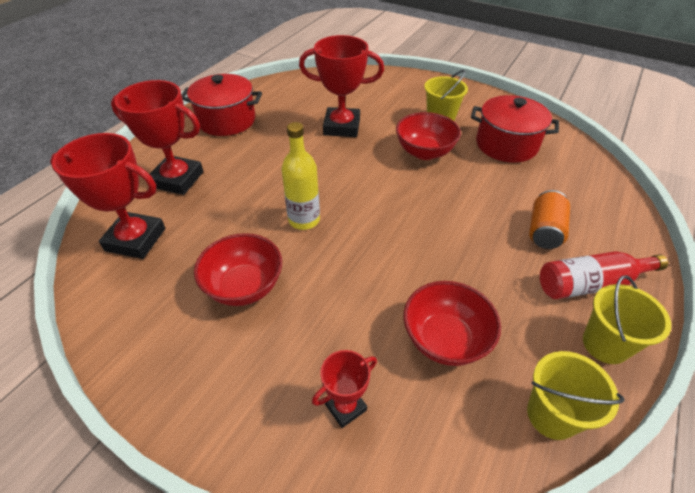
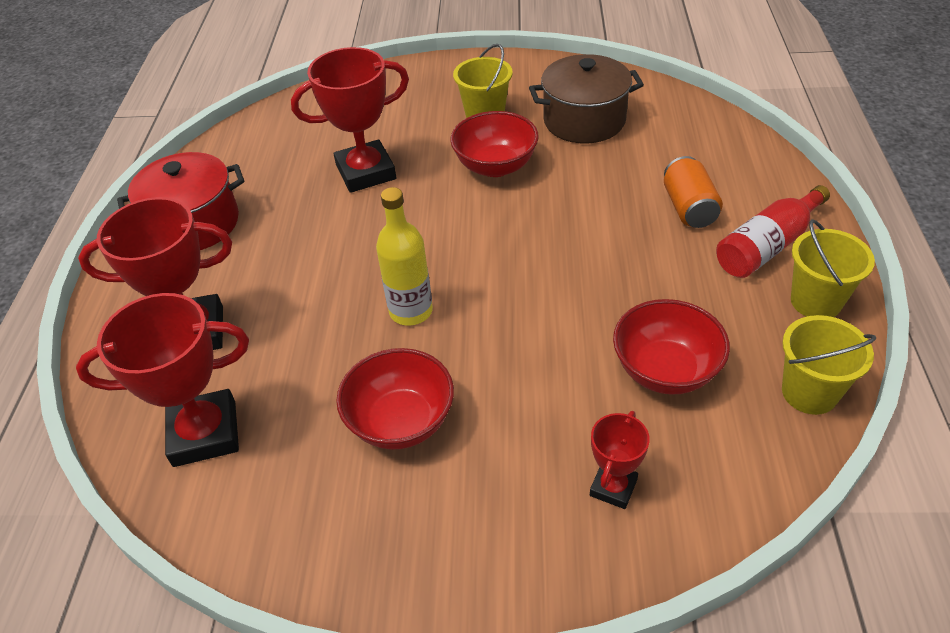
camera: 25 degrees left, 0 degrees up
(506, 145) = (584, 120): red pot -> brown pot

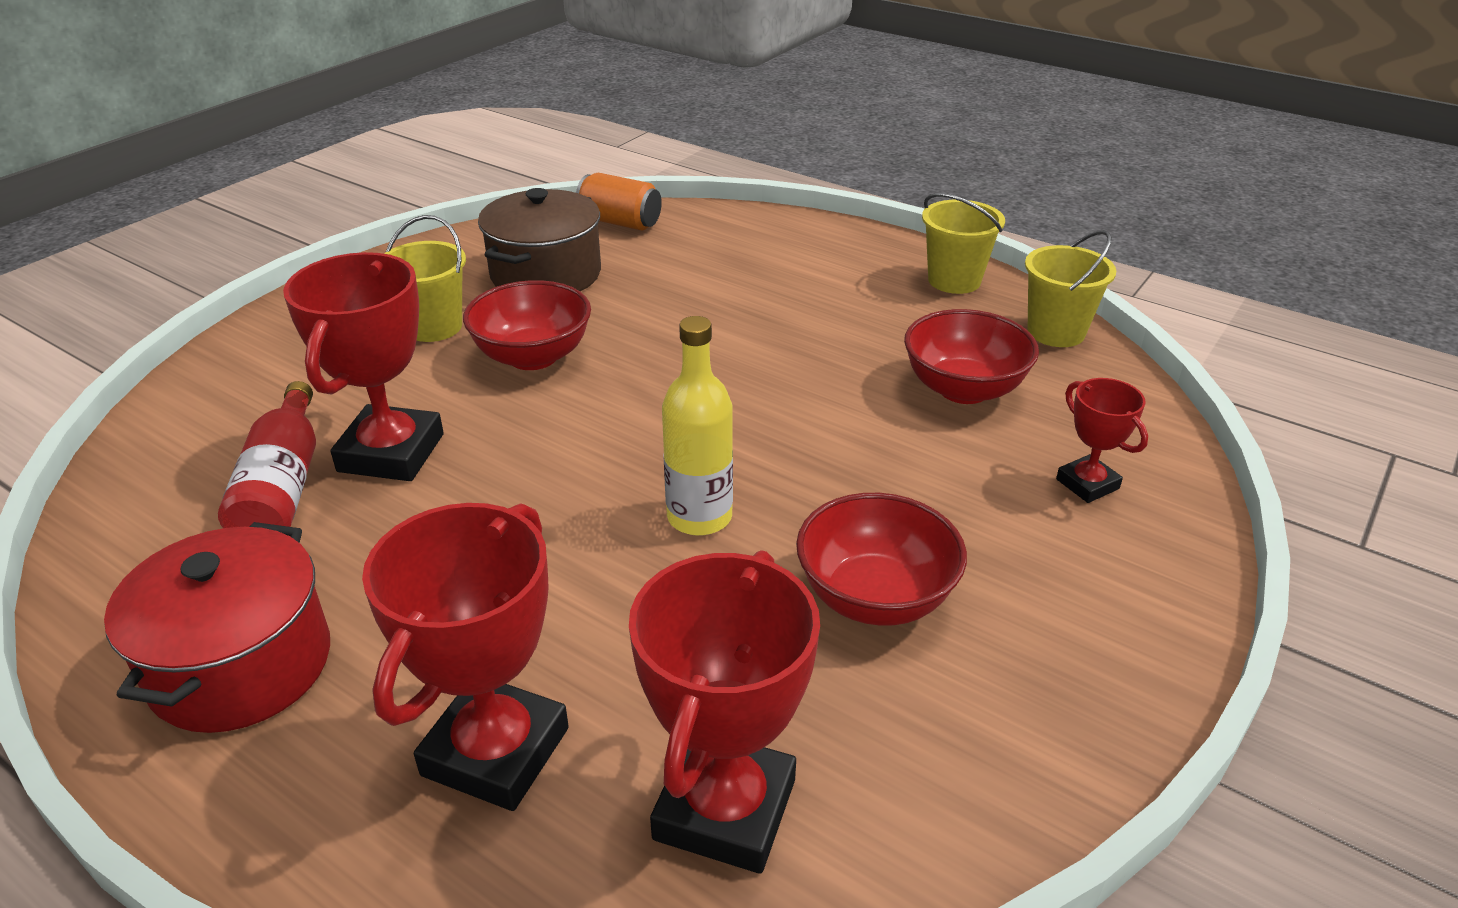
camera: 60 degrees left, 10 degrees down
(689, 208) = (762, 281): orange can -> orange can (620, 222)
(767, 246) = (861, 269): red bottle -> red bottle (283, 486)

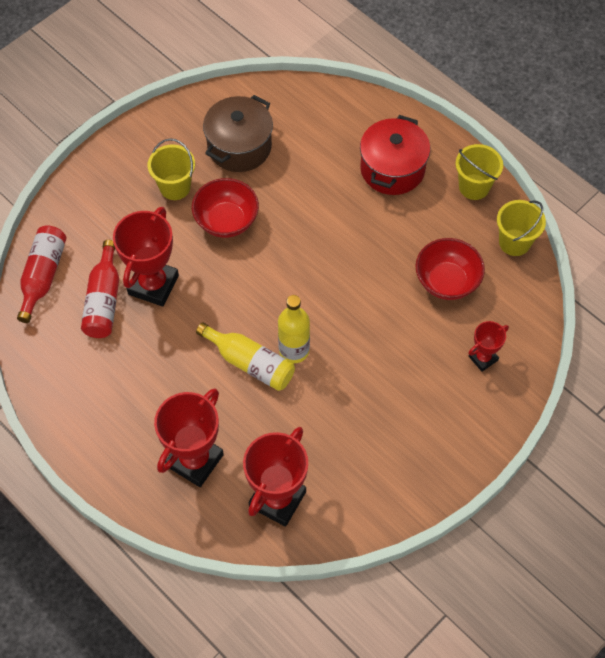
camera: 10 degrees right, 25 degrees up
(155, 464) = (43, 276): none -> red bottle
(241, 665) = (95, 403): red pot -> red pot (392, 169)
(608, 548) = (250, 363): none -> yellow bottle
(620, 222) = (288, 98): orange can -> none
(875, 597) = (361, 410): red bowl -> none
(1087, 484) = (483, 358): red trophy -> red trophy turned 75 degrees clockwise

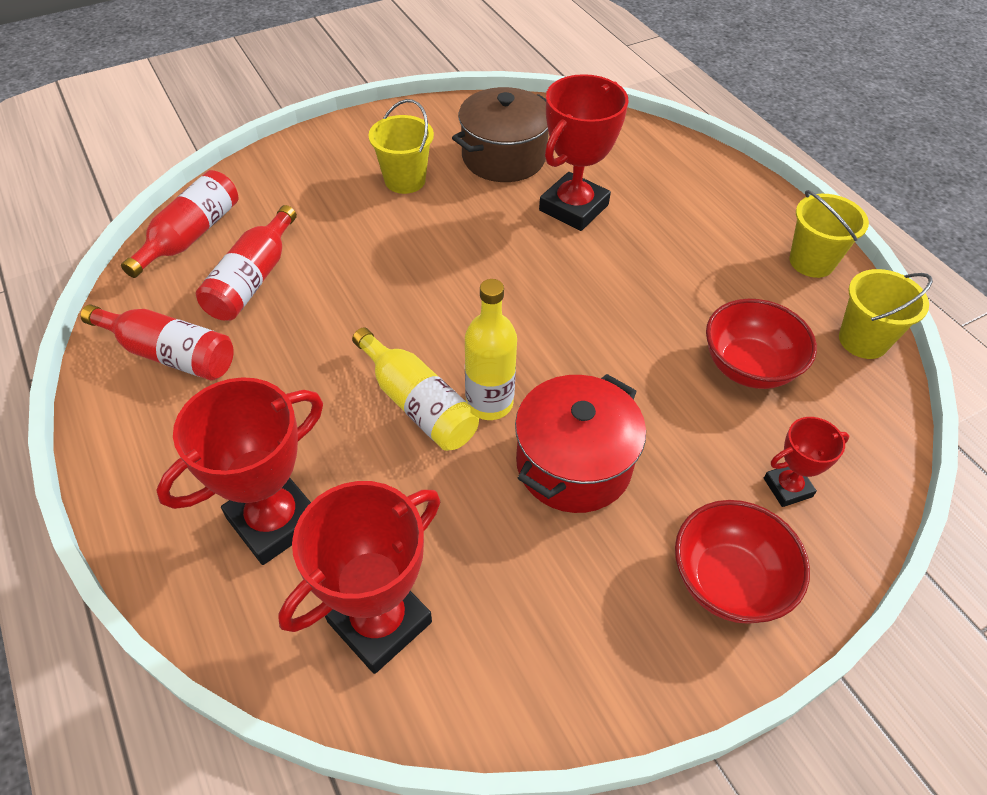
camera: 15 degrees right, 10 degrees down
(77, 371) = (170, 354): none -> red bottle
(153, 285) = (326, 276): red trophy -> red trophy (573, 208)
(226, 221) = (455, 228): red bowl -> red bowl (728, 581)
(392, 169) = (699, 219): red pot -> red pot (573, 464)

